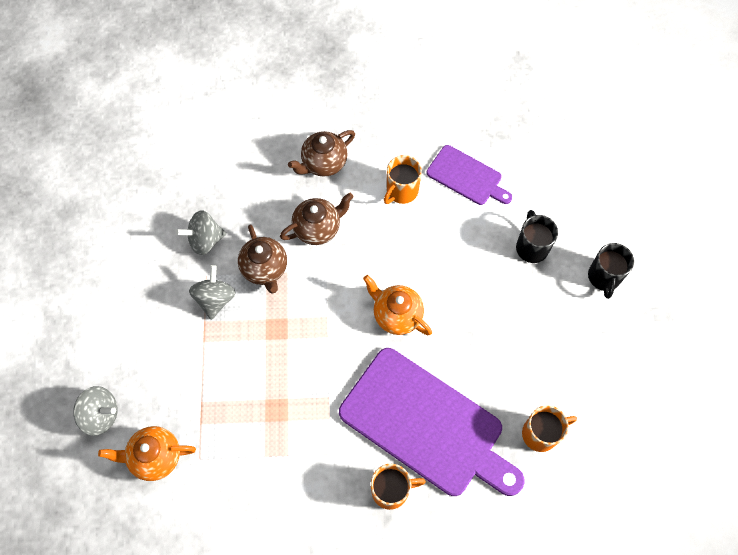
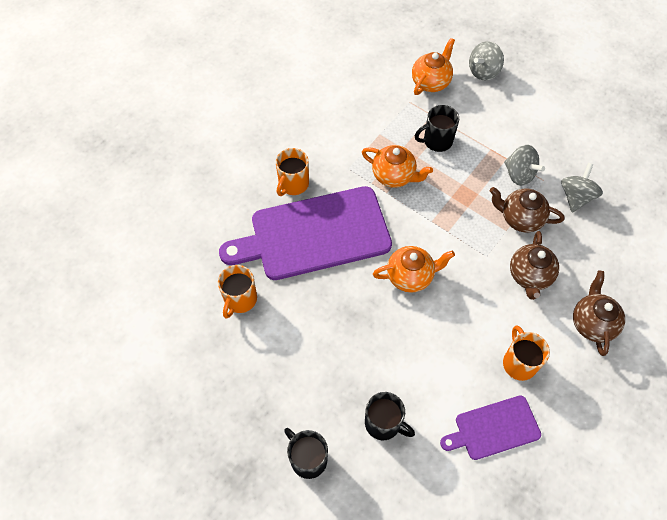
camera: 130 degrees right, 5 degrees down
(231, 396) = (437, 141): none -> black mug
(304, 404) = (394, 176): none -> orange teapot

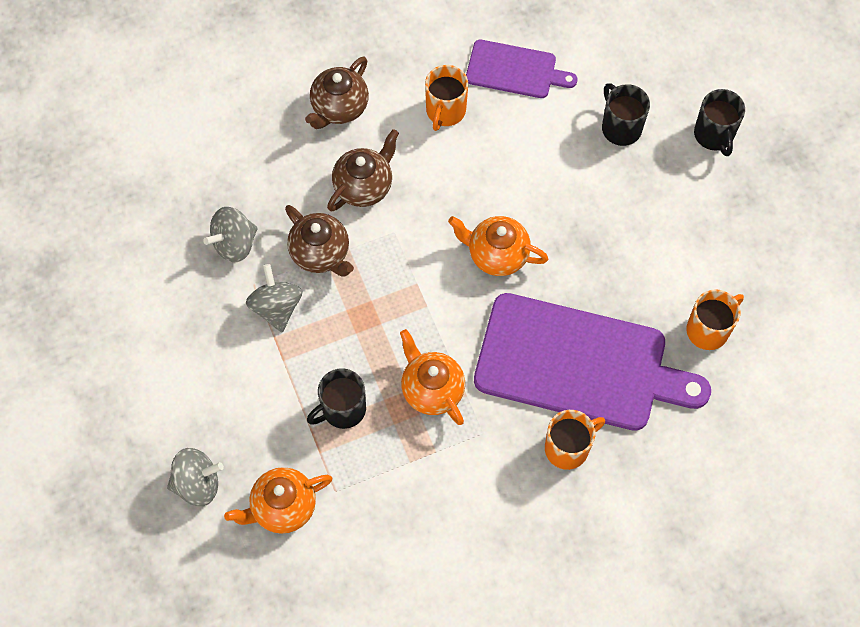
camera: 150 degrees left, 5 degrees up
(437, 141) = (342, 409): black mug -> black mug turned 135 degrees clockwise

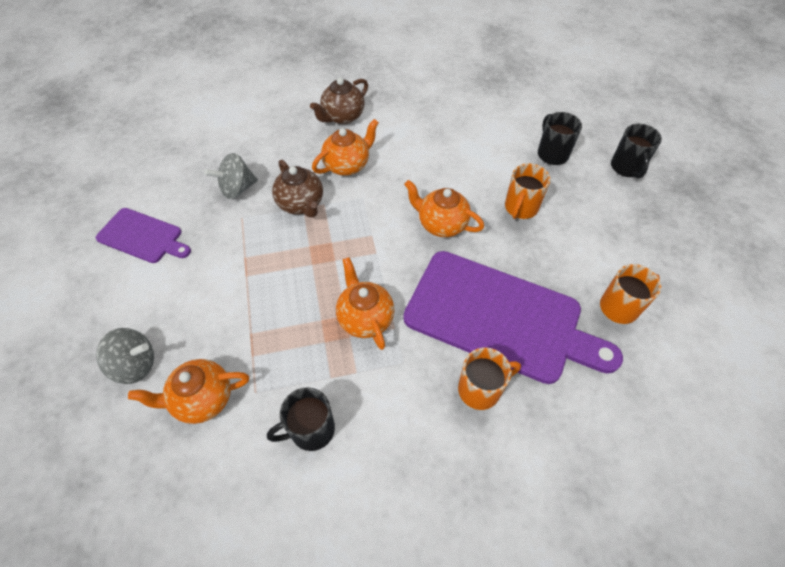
camera: 10 degrees right, 10 degrees down
(276, 307) = (254, 236): grey spinning top -> none
(342, 409) = (283, 322): black mug -> black mug (311, 430)
(364, 186) = (347, 165): brown teapot -> orange teapot
(445, 111) = (419, 128): orange mug -> orange mug (520, 208)
(515, 70) = (476, 111): purple cutting board -> purple cutting board (142, 236)

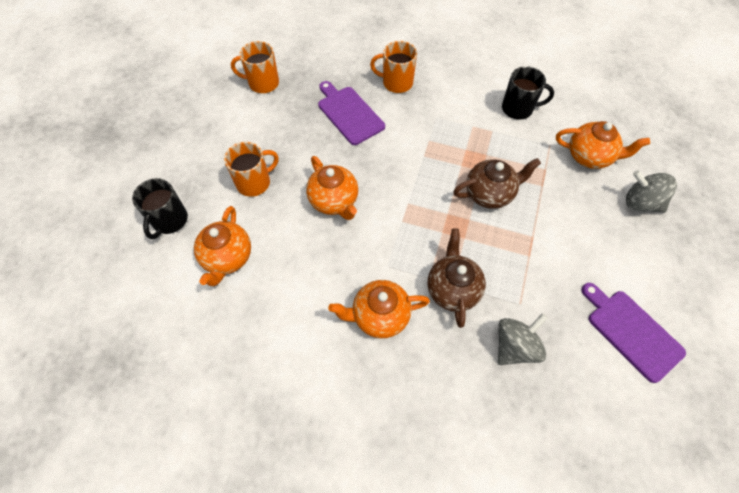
camera: 150 degrees left, 5 degrees up
(237, 189) = (515, 346): grey spinning top -> grey spinning top turned 45 degrees counterclockwise
(342, 117) = (342, 401): brown teapot -> brown teapot (489, 194)
(365, 318) = (447, 156): orange teapot -> orange teapot (227, 258)
(499, 317) = (349, 113): purple cutting board -> purple cutting board, size x0.52
(626, 168) = (125, 173): black mug -> none

